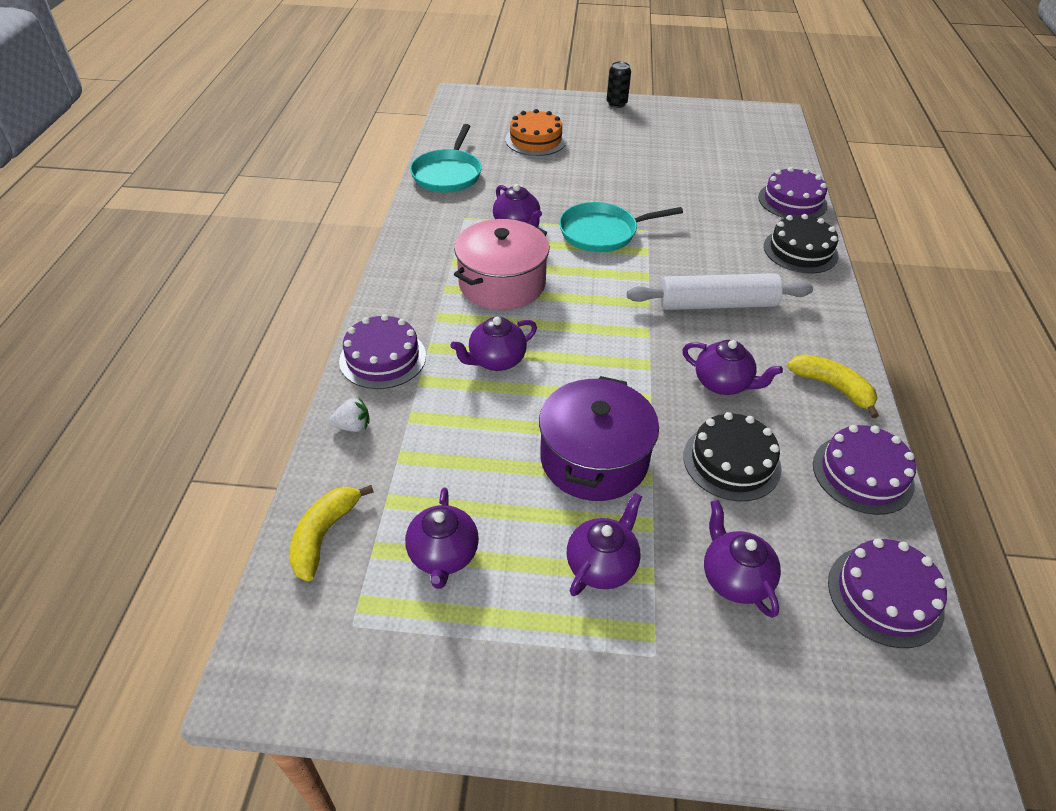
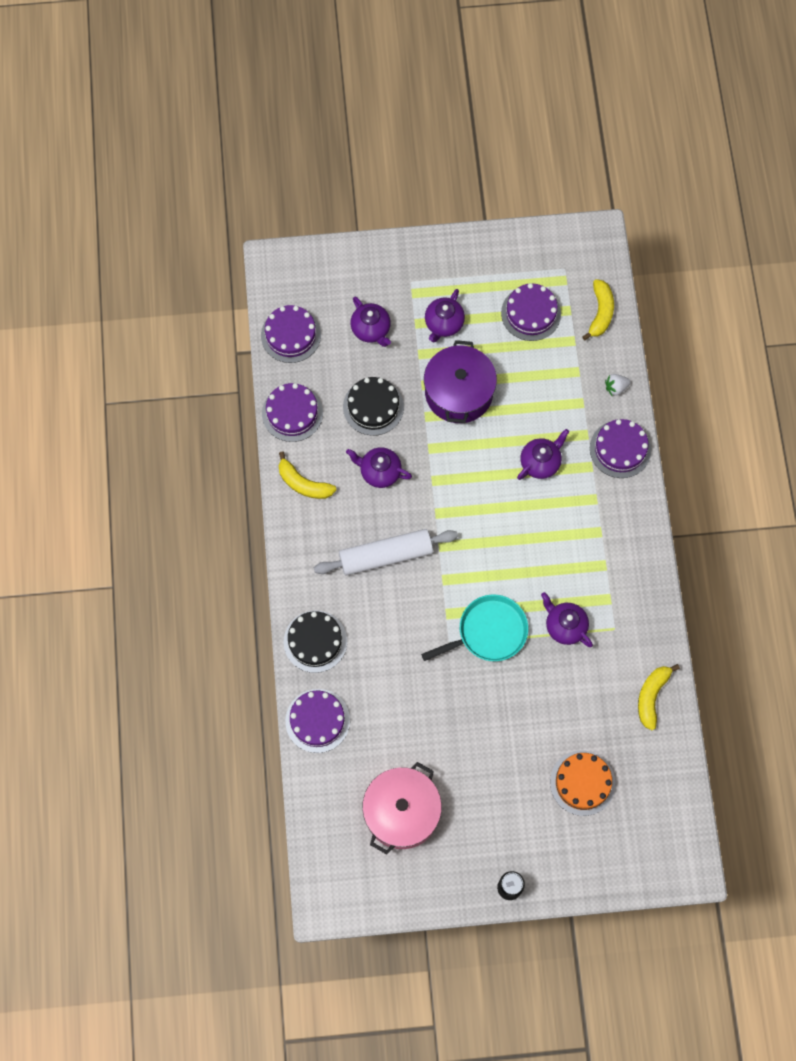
camera: 170 degrees right, 25 degrees up
(443, 555) = (531, 313): purple teapot -> purple cake
(448, 174) = (651, 696): turquoise pan -> yellow banana
(502, 283) = (557, 546): pink pot -> pink pot (401, 812)

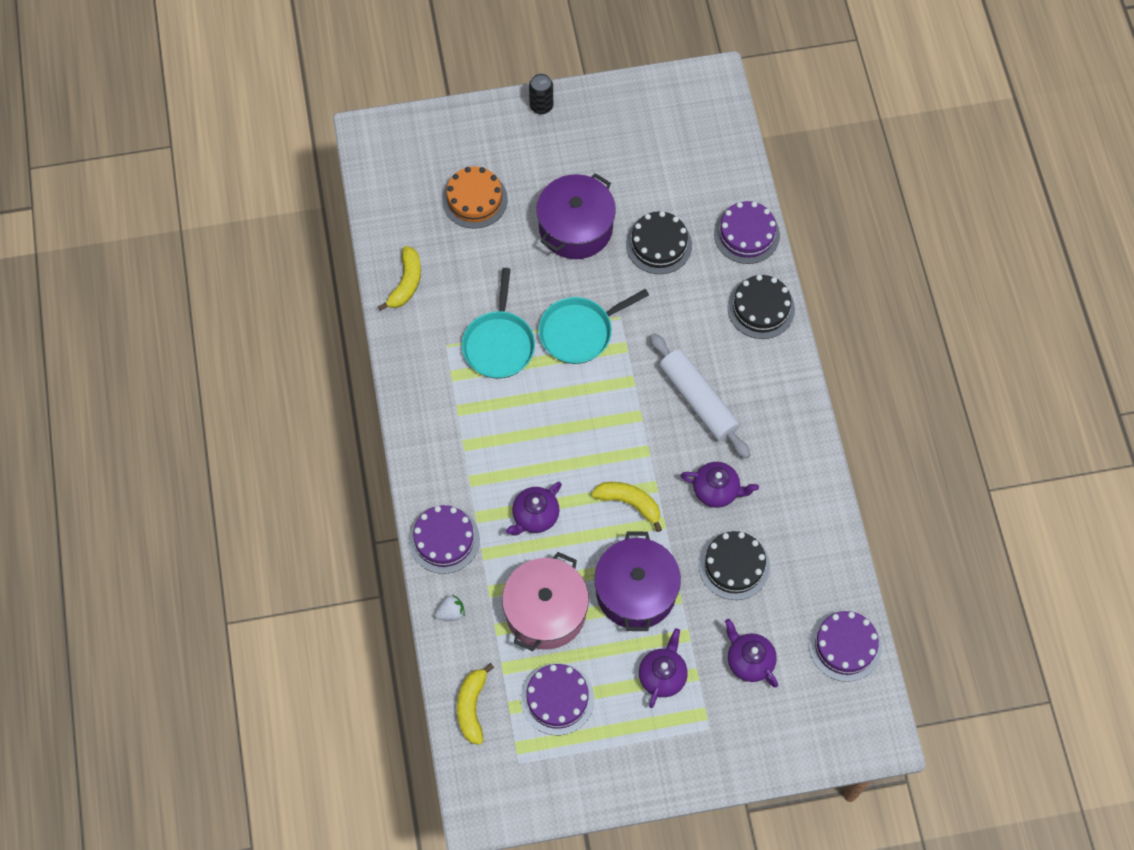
camera: 175 degrees right, 5 degrees down
(292, 413) = (826, 550): purple cake -> none
(303, 483) = (800, 471): yellow banana -> yellow banana (629, 503)
(386, 555) = (698, 400): white rolling pin -> white rolling pin turned 75 degrees clockwise
(401, 812) = (651, 160): pink pot -> pink pot (545, 611)
(404, 717) = (659, 244): none -> black cake
(484, 742) = (575, 227): none -> purple pot
(565, 626) = (499, 344): purple teapot -> turquoise pan

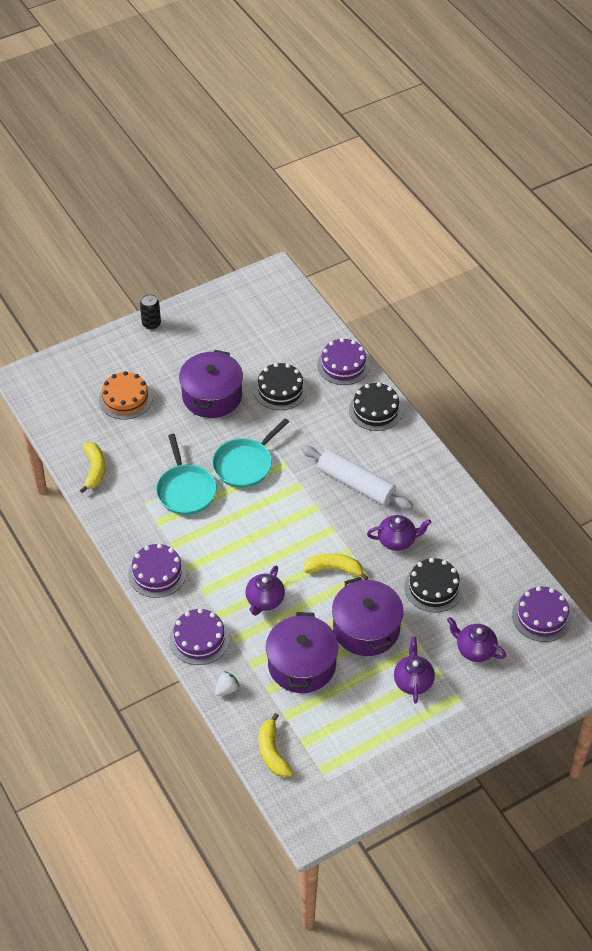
camera: 20 degrees left, 15 degrees down
(545, 611) = (302, 664): pink pot -> purple pot
(557, 699) = (338, 724): purple cake -> purple cake (157, 573)

